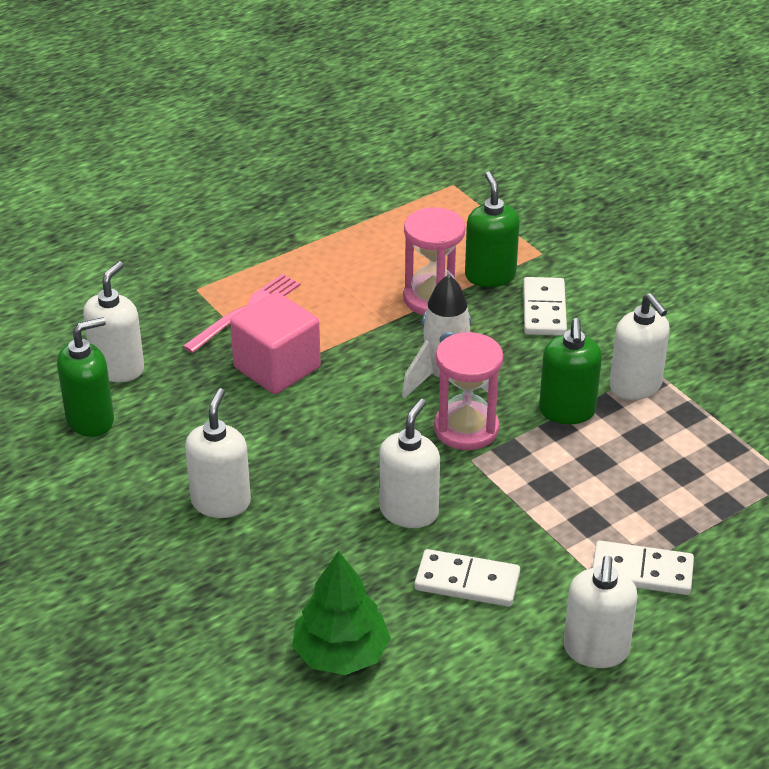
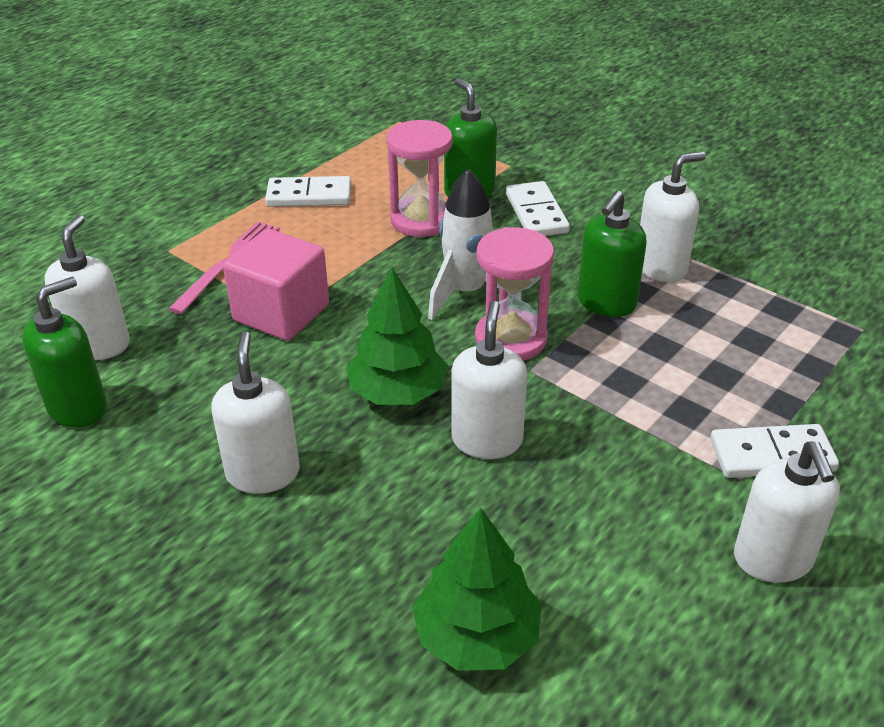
camera: 15 degrees left, 0 degrees up
(351, 457) = (398, 392): none -> green tree
(467, 581) = (588, 508): white domino -> white domino (309, 195)
(567, 411) = (606, 303): green soap dispenser -> green soap dispenser turned 45 degrees clockwise
(635, 386) = (661, 267): white soap dispenser -> white soap dispenser turned 75 degrees counterclockwise

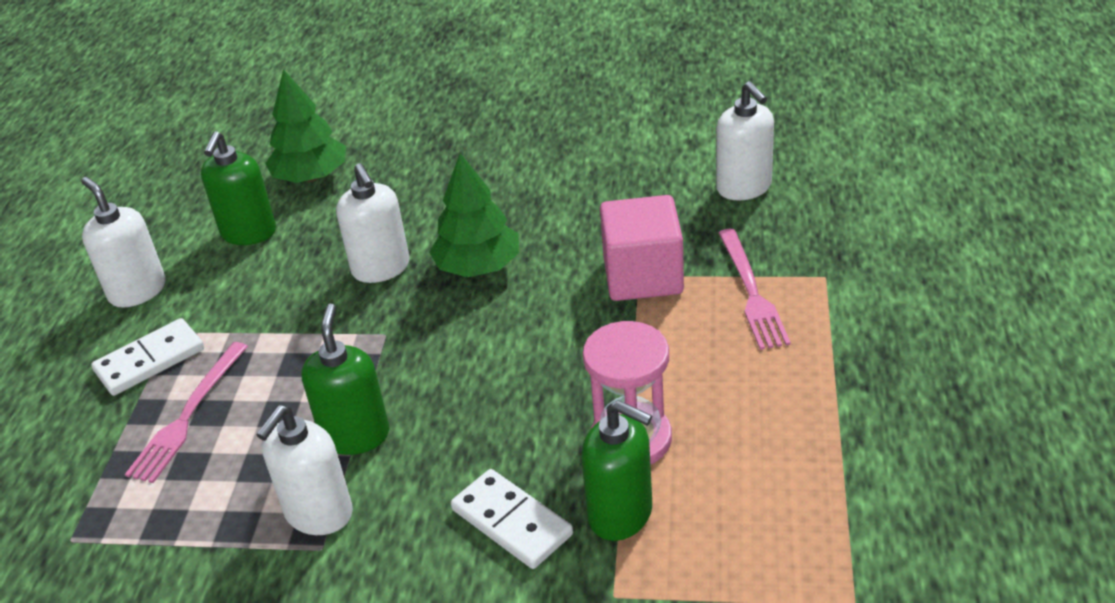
camera: 150 degrees right, 0 degrees up
(78, 407) = (690, 153): green soap dispenser -> green soap dispenser (248, 233)
(263, 473) = (517, 181): white soap dispenser -> none
(309, 195) = (789, 405): white domino -> none
(466, 293) = (500, 376): white rocket -> none
(511, 339) = (422, 352): pink hourglass -> none
(743, 381) = (188, 415): none -> pink fork

